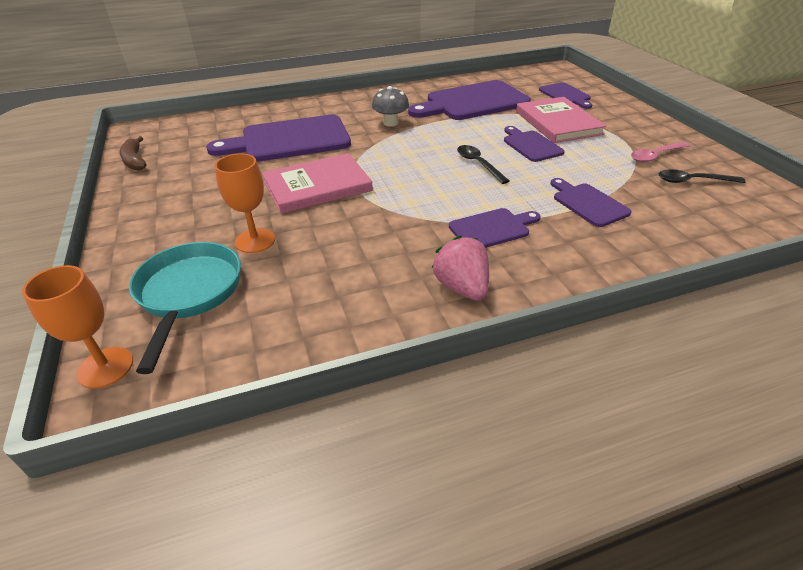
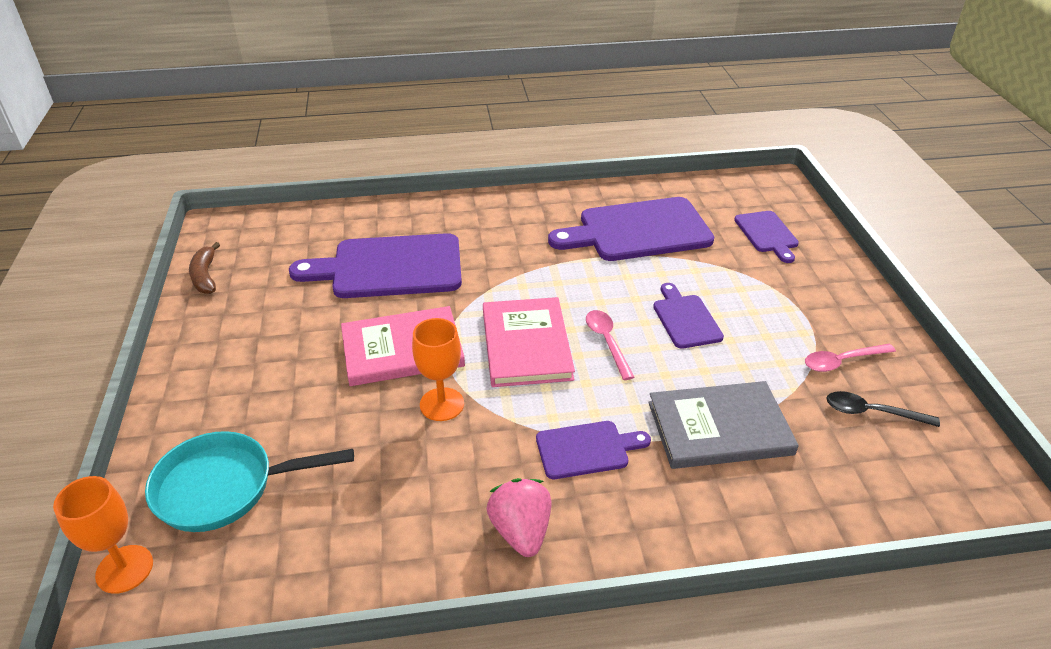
camera: 10 degrees right, 0 degrees up
(189, 294) = (224, 487): turquoise pan -> turquoise pan turned 105 degrees counterclockwise
(255, 241) = (311, 423): orange goblet -> orange goblet (442, 404)
(391, 123) = (521, 254): grey mushroom -> none
(478, 164) = (607, 342): black spoon -> pink spoon
(558, 123) = (736, 284): pink book -> pink book (526, 345)
(588, 203) = (719, 428): purple cutting board -> grey book

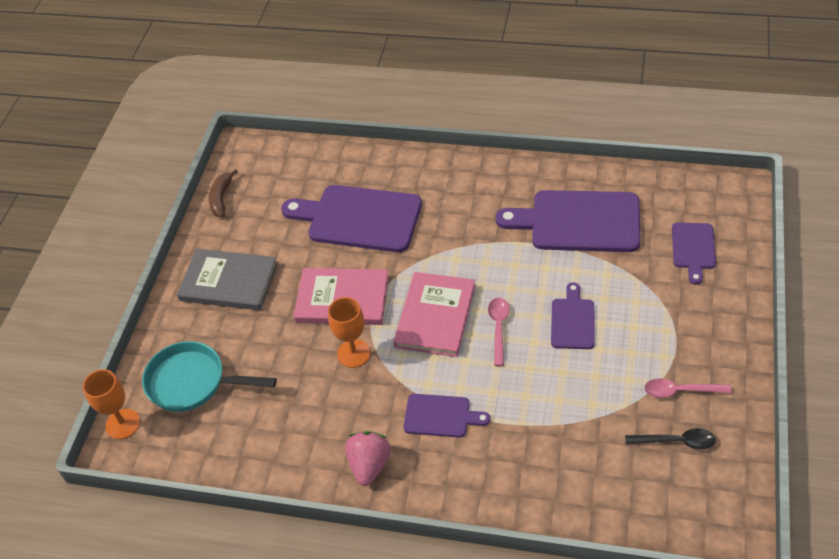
camera: 25 degrees right, 10 degrees up
(719, 428) = (547, 424): grey book -> grey book (228, 282)
(872, 412) = (676, 441): black spoon -> black spoon turned 150 degrees clockwise

